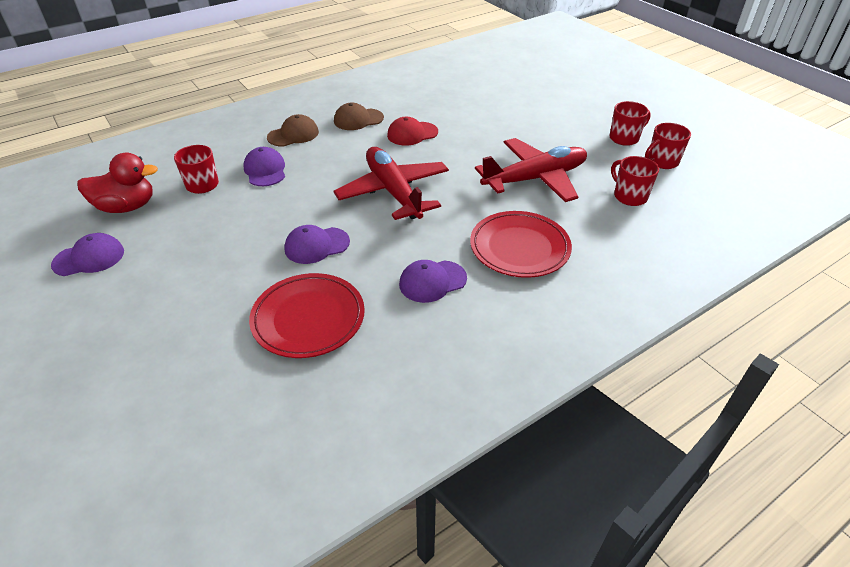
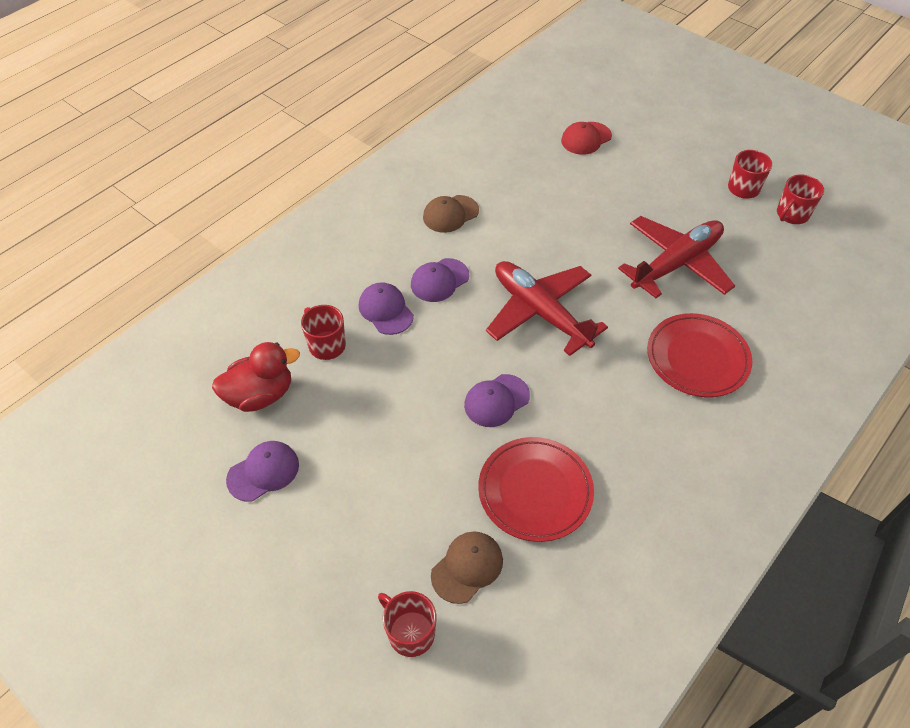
camera: 15 degrees left, 10 degrees up
(293, 135) = (389, 251): brown cap -> brown cap (467, 567)
(412, 134) = (520, 224): red cap -> red cap (586, 138)
(432, 281) = (632, 419): purple cap -> purple cap (439, 280)
(629, 196) = (776, 268): red mug -> red mug (410, 632)

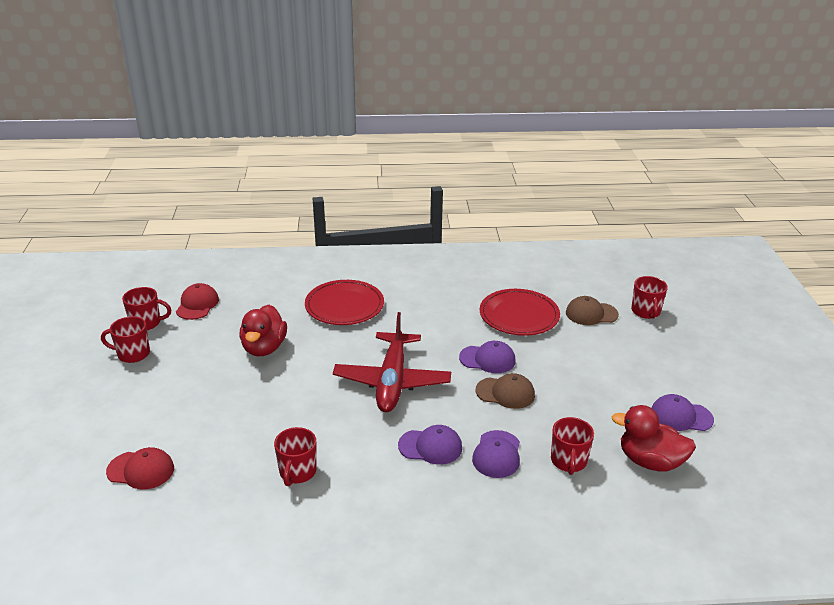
camera: 135 degrees left, 20 degrees down
(450, 214) = (350, 491): brown cap -> brown cap (505, 393)
(498, 201) = (297, 472): none -> red mug
(676, 263) = (264, 348): red plane -> red duck
(798, 258) = (197, 304): none -> red cap

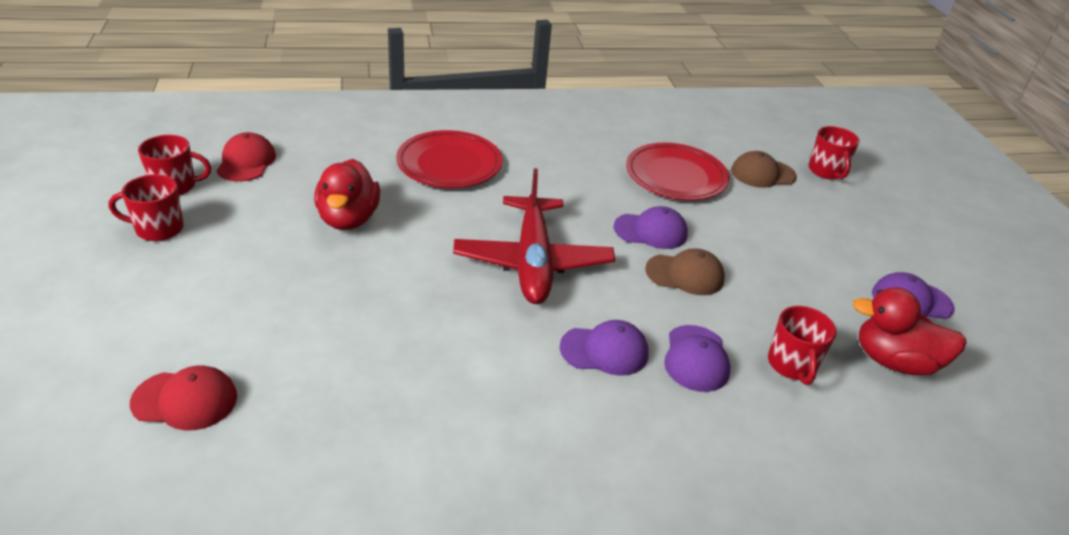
camera: 10 degrees left, 5 degrees up
(297, 472) = (424, 394): red mug -> none

